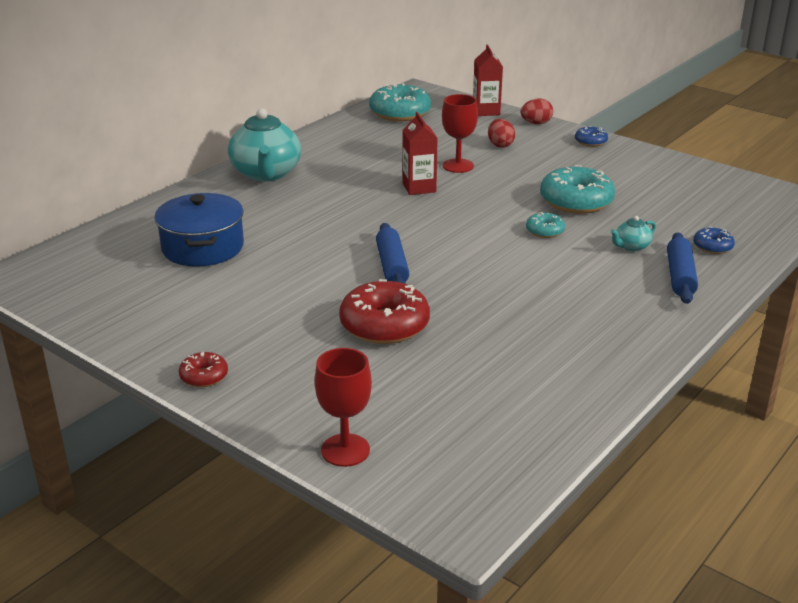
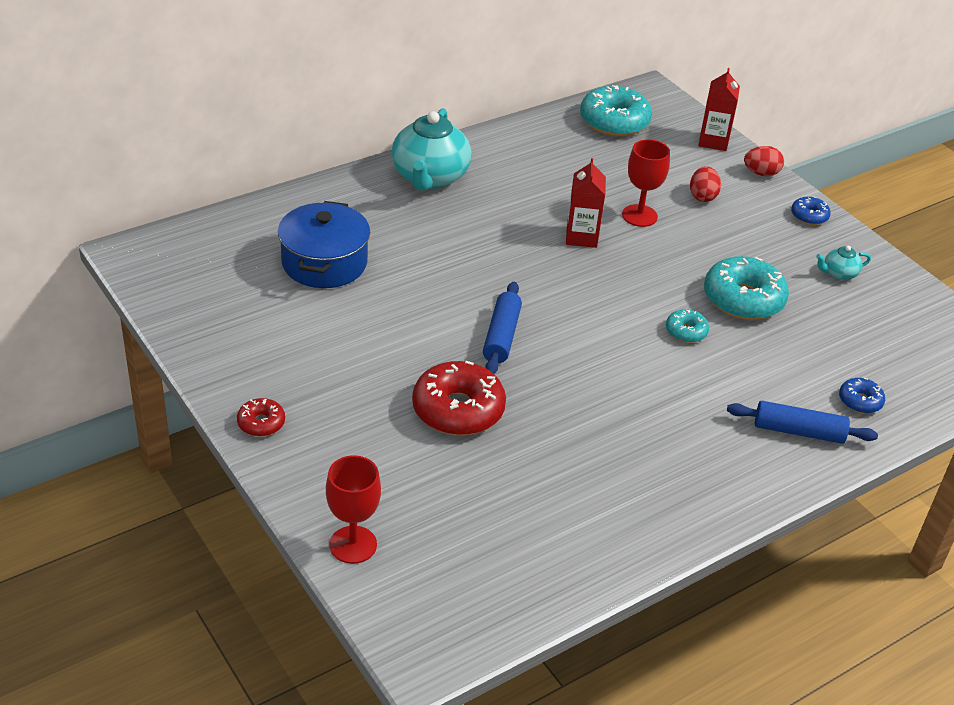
camera: 15 degrees right, 10 degrees up
(631, 246) = (769, 377): turquoise teapot -> turquoise teapot (839, 273)
(680, 276) = (798, 431): blue rolling pin -> blue rolling pin turned 75 degrees clockwise

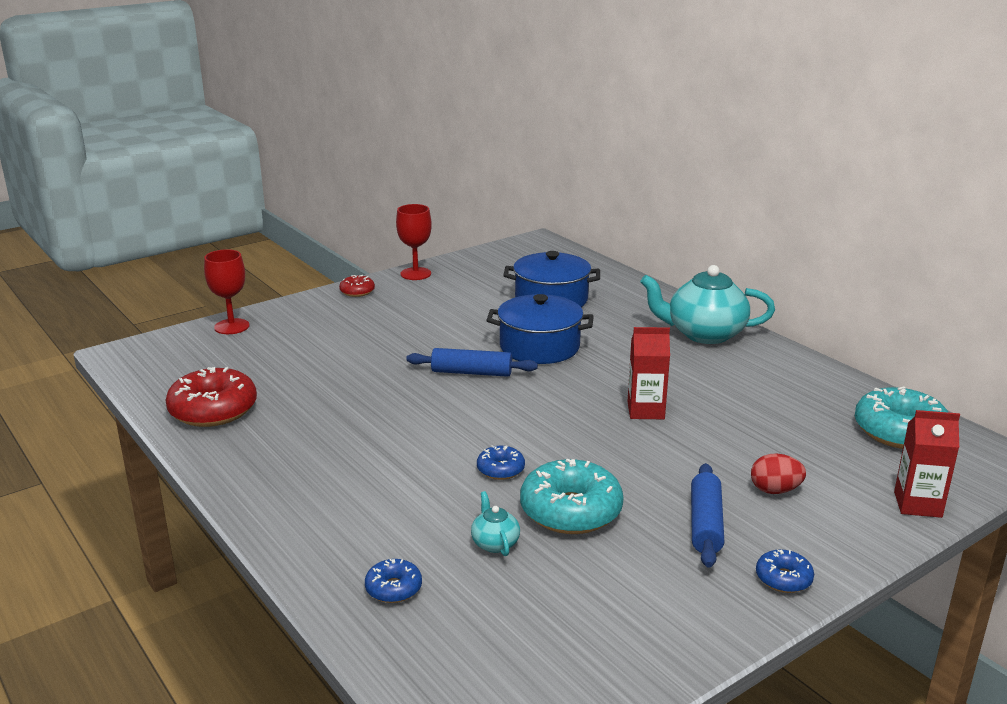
camera: 90 degrees right, 15 degrees down
(446, 284) = (539, 347): none -> blue pot
(458, 410) = (372, 357): red donut -> red donut (213, 410)
(639, 216) = (705, 445): red goblet -> red goblet (415, 274)
(686, 331) = (500, 469): turquoise donut -> blue donut
(761, 173) = (866, 541): red egg -> none
(798, 431) = (341, 536): blue rolling pin -> blue rolling pin (706, 524)
(839, 273) = (655, 595): turquoise teapot -> turquoise teapot (495, 543)

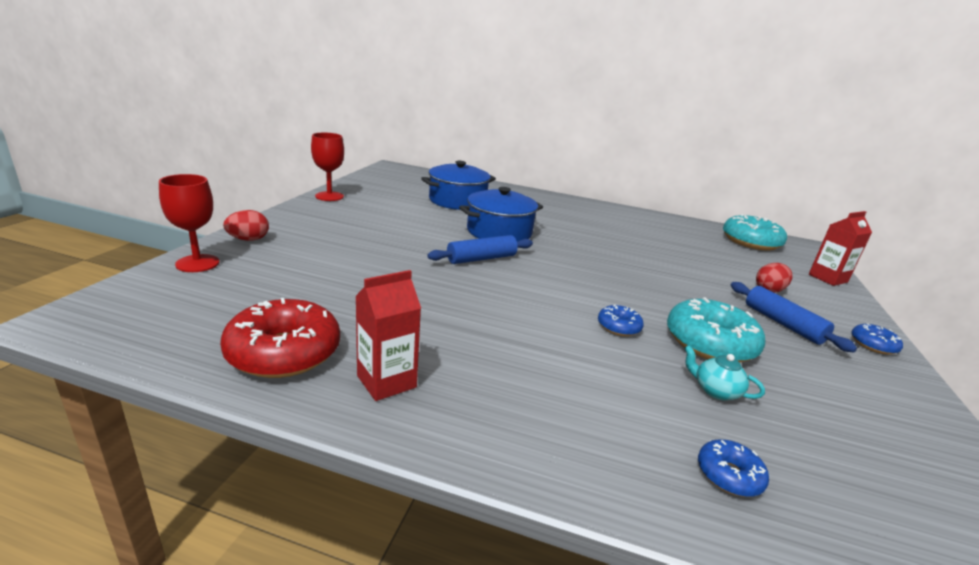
camera: 40 degrees left, 0 degrees up
(290, 311) = (248, 239): none -> red egg
(357, 291) = (295, 215): red donut -> none
(645, 410) = (628, 259): red carton -> red carton (386, 381)
(704, 334) = (578, 208): turquoise teapot -> none

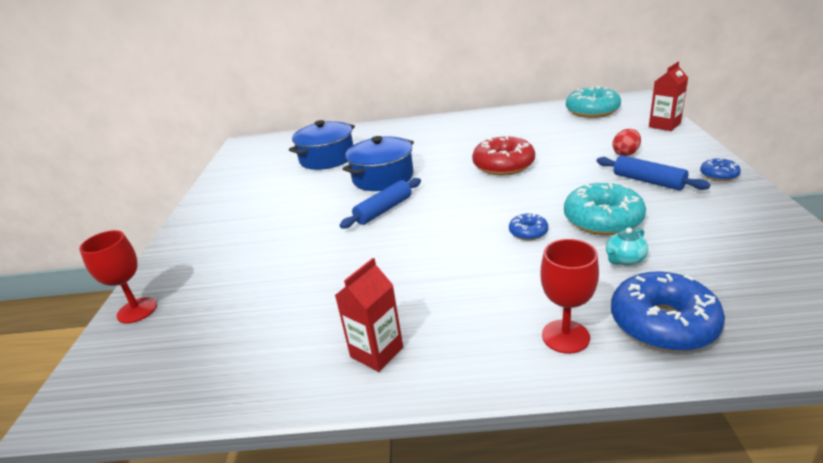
camera: 10 degrees left, 5 degrees up
(248, 239) = (165, 269): red egg -> none
(284, 352) = (276, 361): red donut -> red donut (503, 165)
(329, 196) = (207, 196): red goblet -> red goblet (565, 336)
(715, 390) = (624, 259): turquoise teapot -> turquoise teapot turned 60 degrees counterclockwise
(729, 475) = (663, 323): blue donut -> blue donut, size x2.00

